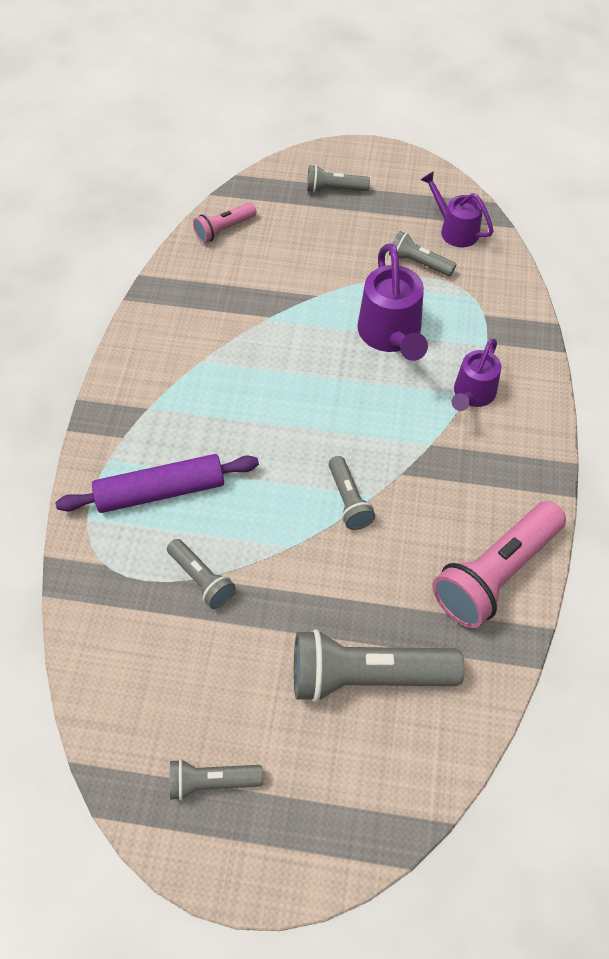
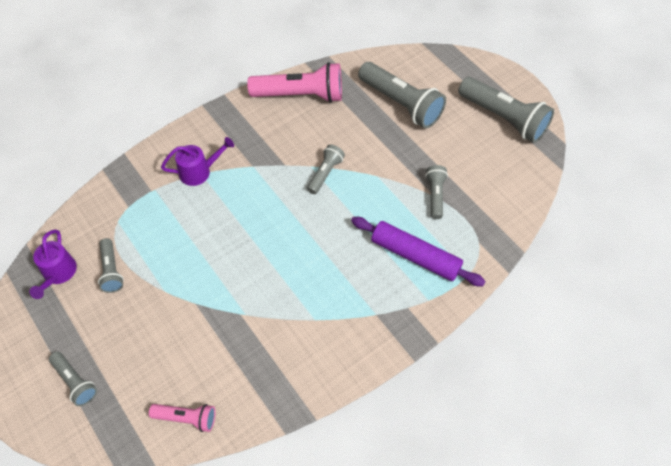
camera: 135 degrees left, 0 degrees up
(212, 782) = (504, 118): grey flashlight -> grey flashlight, size x1.90
(391, 336) = (192, 238): purple watering can -> none

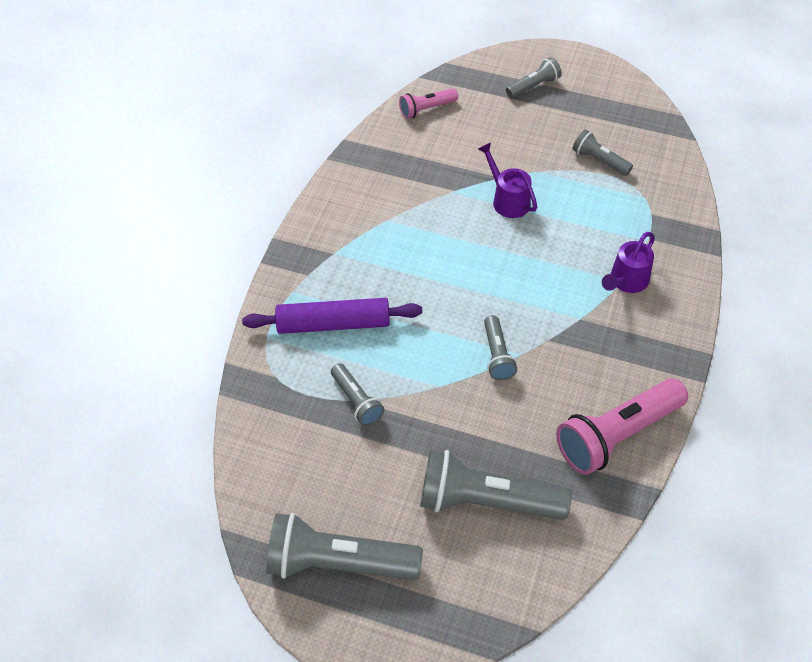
camera: 145 degrees right, 5 degrees down
(58, 274) = (638, 135): purple watering can -> purple watering can (507, 199)
(75, 382) = (533, 86): grey flashlight -> grey flashlight turned 135 degrees clockwise

